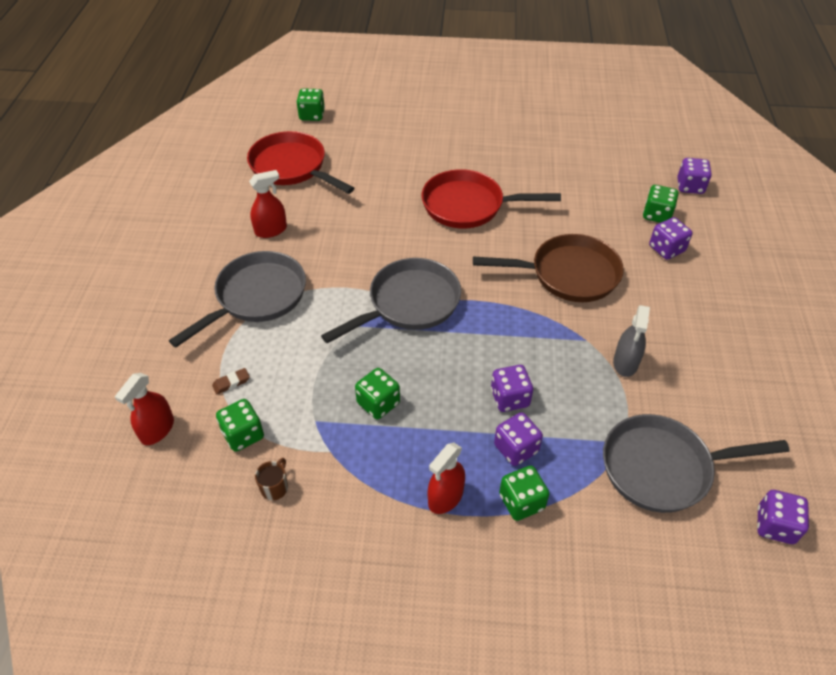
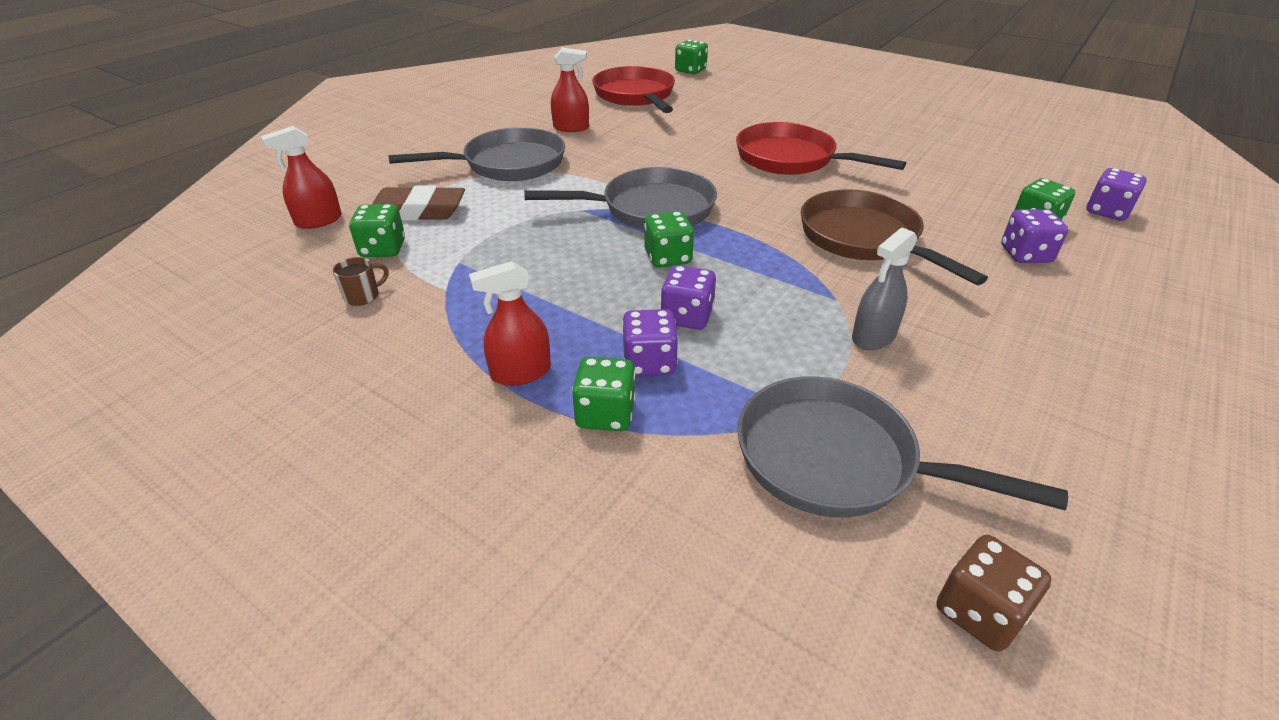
camera: 30 degrees right, 10 degrees down
(231, 383) = (417, 211): brown eraser -> brown eraser, size x2.33
(378, 403) = (535, 271): green dice -> green dice (668, 258)
(568, 274) = (864, 239): brown pan -> brown pan turned 150 degrees counterclockwise
(775, 525) = (979, 612): purple dice -> brown dice

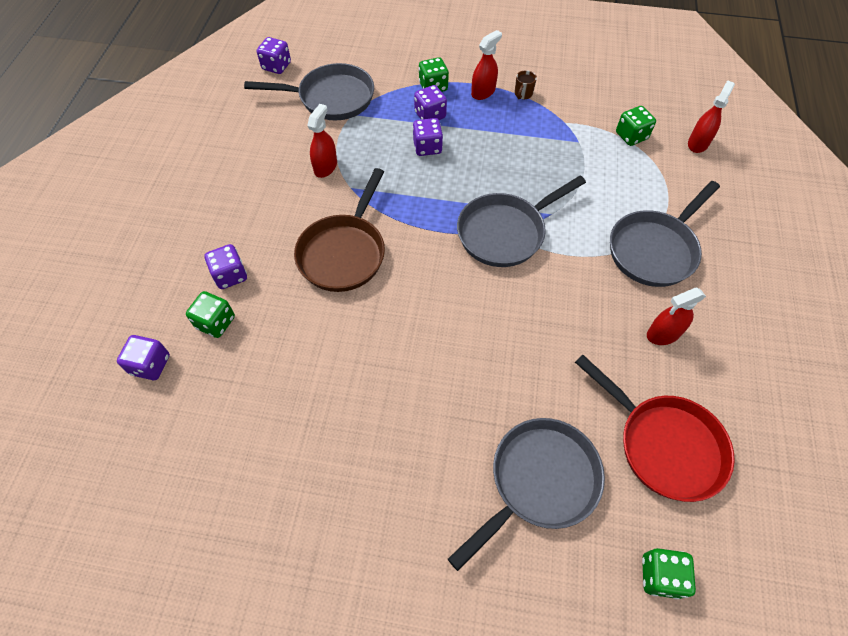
camera: 155 degrees right, 20 degrees up
(363, 296) = (599, 104): brown mug -> brown mug (523, 94)
(417, 211) = (652, 173): brown eraser -> none
(668, 258) = (463, 187): green dice -> none
(740, 102) = (539, 481): none -> grey pan
(791, 159) = (431, 354): red pan -> none
(864, 239) = (344, 253): brown pan -> brown pan turned 75 degrees clockwise
(873, 337) = (325, 167): grey spray bottle -> red spray bottle
(979, 612) = (276, 66): brown dice -> purple dice

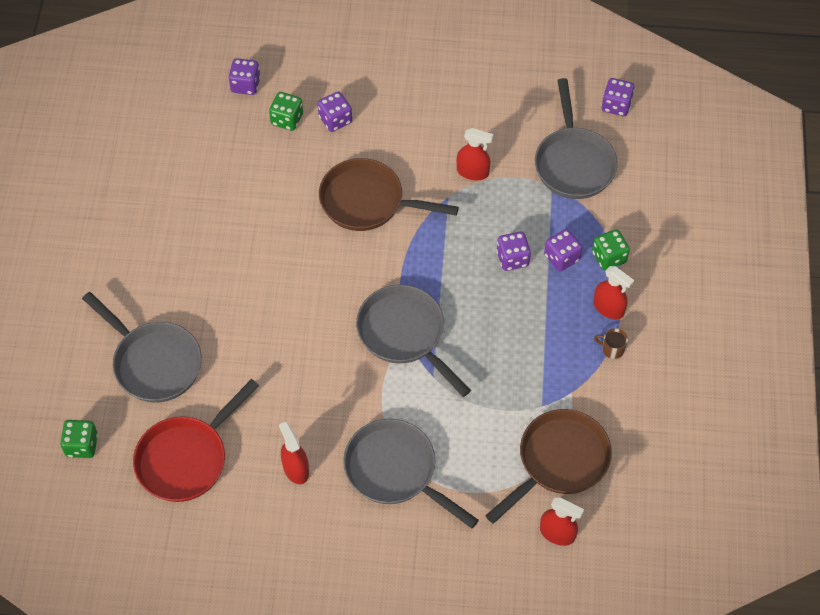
camera: 85 degrees right, 0 degrees up
(631, 136) = (559, 461): green dice -> brown pan

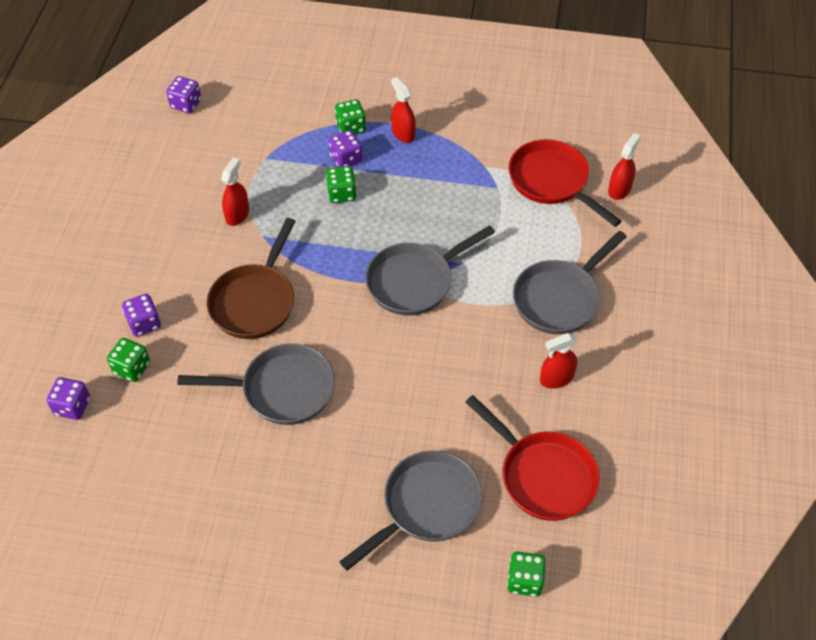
camera: 85 degrees left, 5 degrees down
(512, 259) = (341, 194): purple dice -> green dice
(559, 461) = (552, 181): brown pan -> red pan
(573, 163) = (244, 140): grey pan -> grey pan (282, 389)
(608, 308) = (403, 133): red spray bottle -> red spray bottle turned 75 degrees counterclockwise
(612, 349) = (444, 135): brown mug -> none

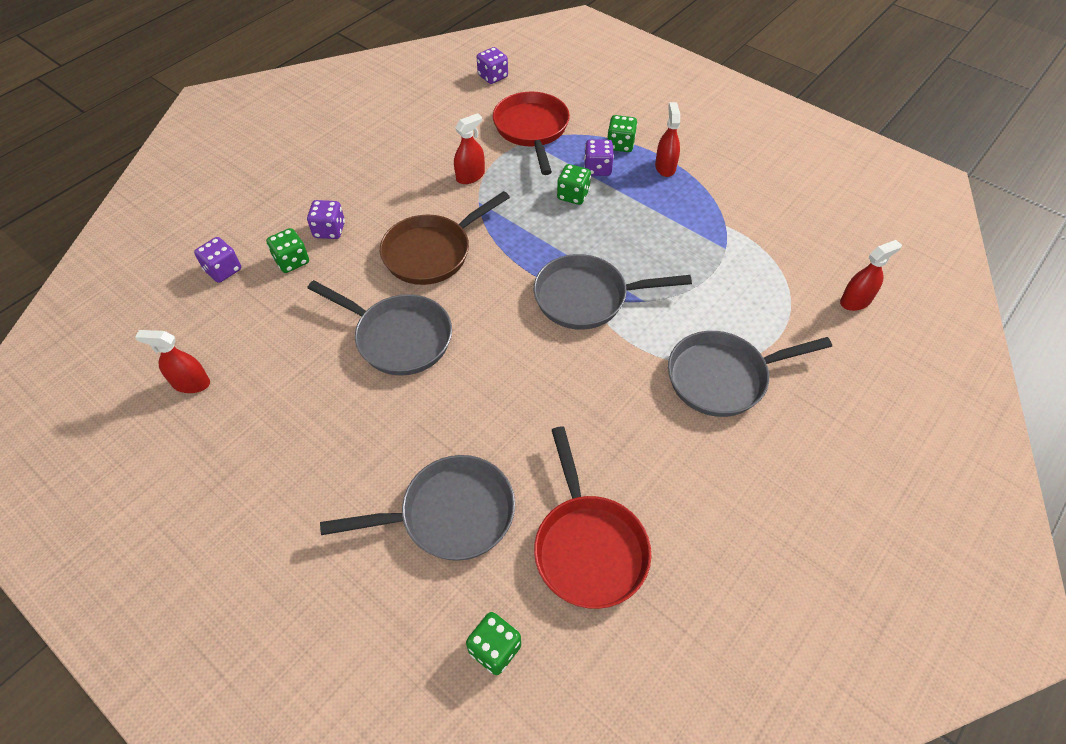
camera: 30 degrees right, 0 degrees up
(552, 181) = (786, 265): red pan -> red pan (532, 130)
(556, 378) = (668, 455): red spray bottle -> red spray bottle (191, 383)

